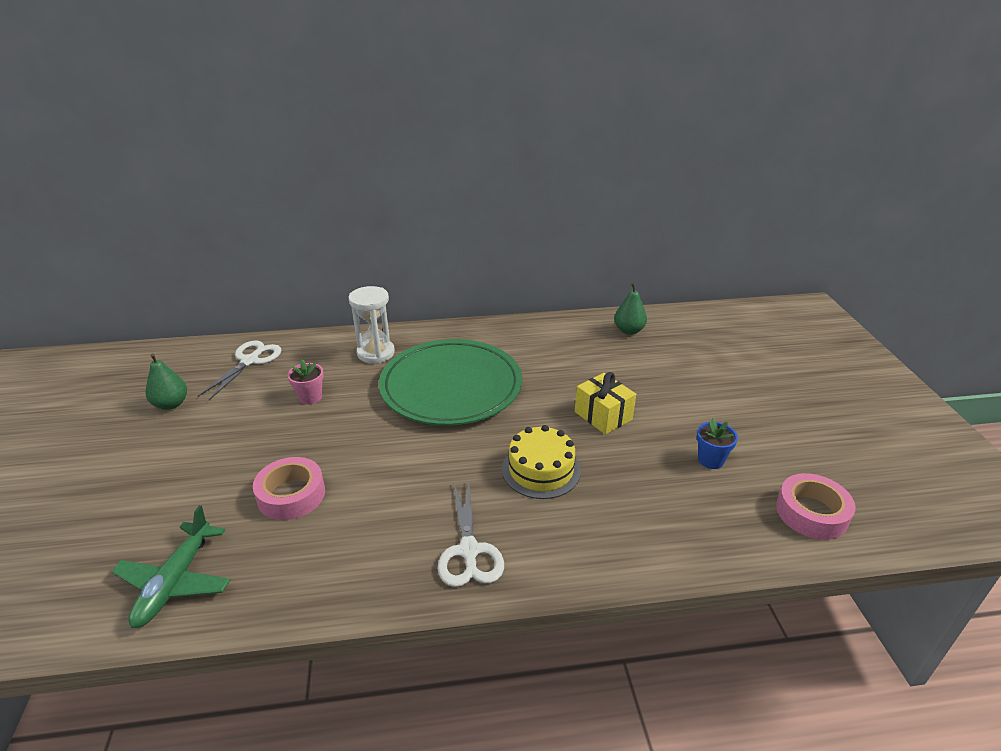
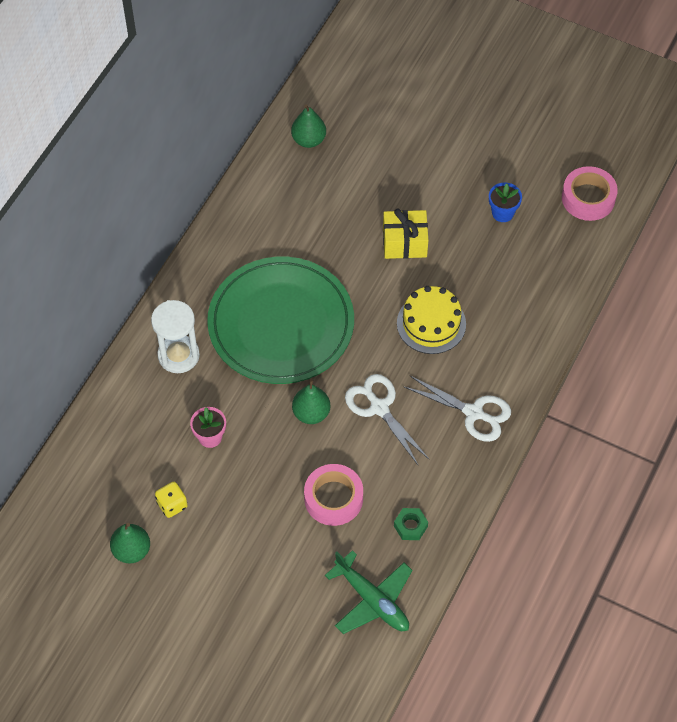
camera: 55 degrees left, 25 degrees up
(229, 406) = (172, 505): none -> yellow dice
(250, 361) = (105, 464): white scissors -> white scissors (379, 407)
(289, 568) = (410, 526): none -> green nut
(377, 440) = (311, 413): none -> green pear

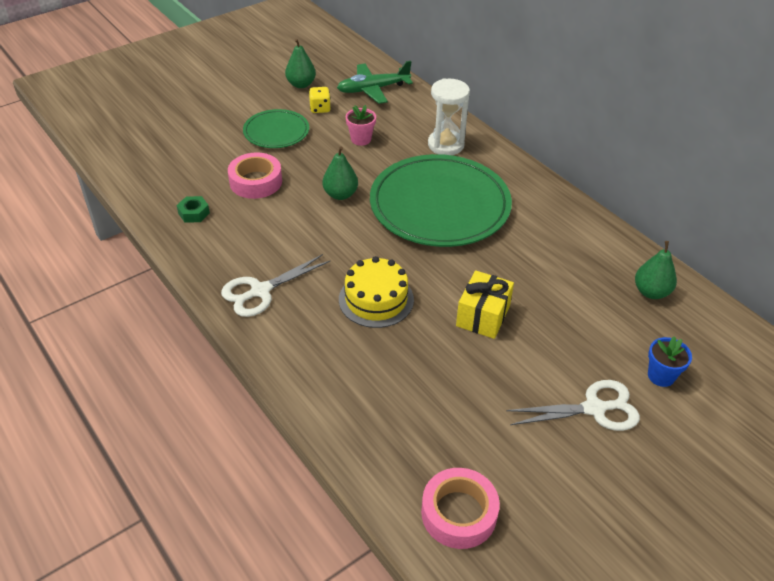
camera: 115 degrees right, 15 degrees down
(239, 525) = (276, 132): none -> green plate
(372, 600) = (157, 173): green plane -> green plane (373, 89)
(379, 407) = (315, 234): white scissors -> white scissors (595, 408)
(502, 213) = (479, 414): blue flower pot -> blue flower pot (661, 376)

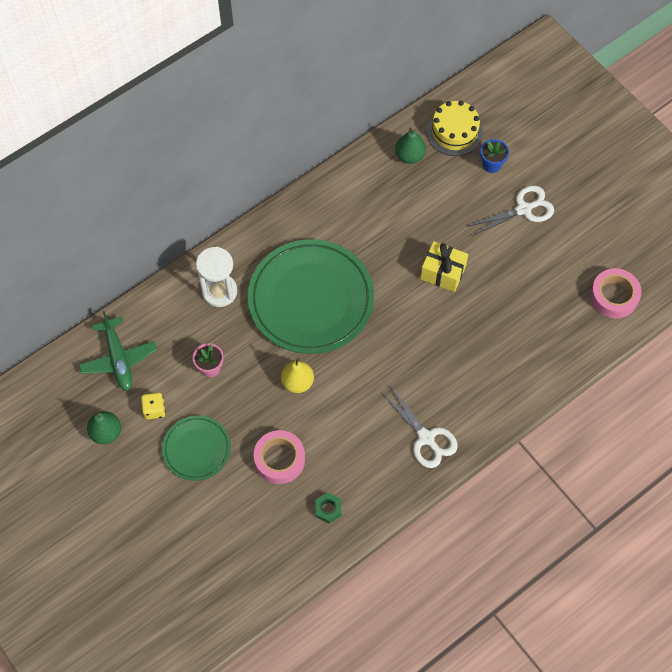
camera: 90 degrees left, 20 degrees up
(340, 194) = (297, 382): green pear -> yellow pear
(376, 299) = (430, 349): yellow cake -> yellow cake (454, 132)
(595, 408) = (524, 209): white scissors -> white scissors turned 75 degrees clockwise

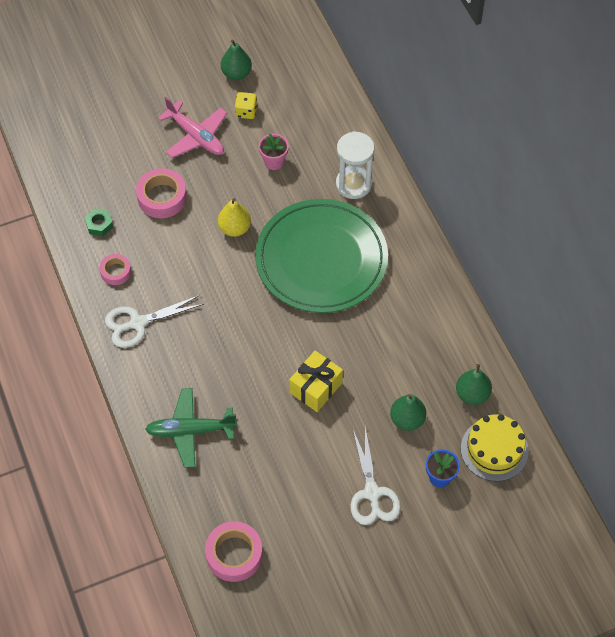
camera: 105 degrees right, 5 degrees down
(118, 359) = (306, 94): green plane -> green plane (190, 430)
(196, 449) = (196, 136): green plate -> pink plane
(377, 476) = (116, 272): none -> pink tape
(449, 198) = (407, 419): none -> green pear

